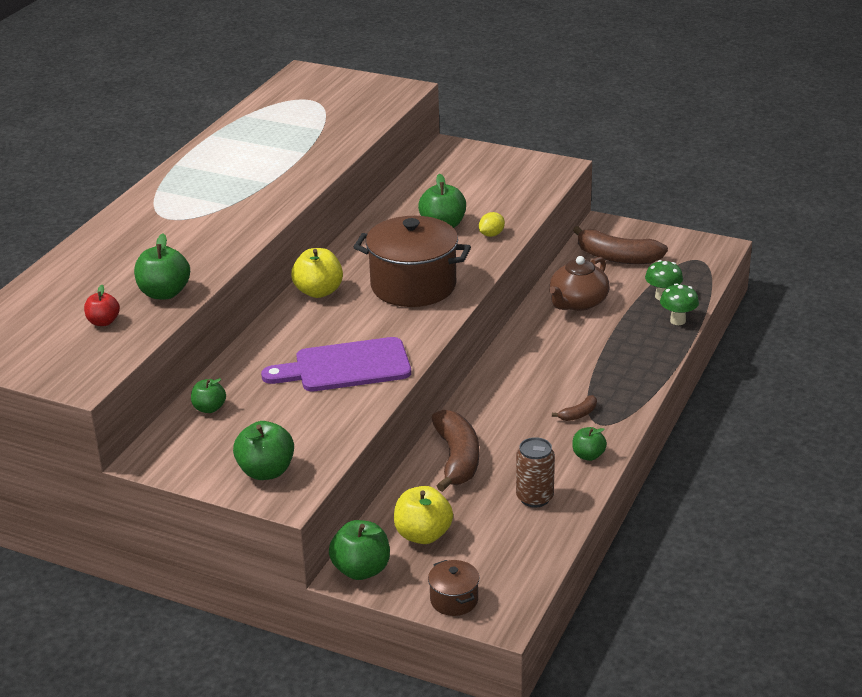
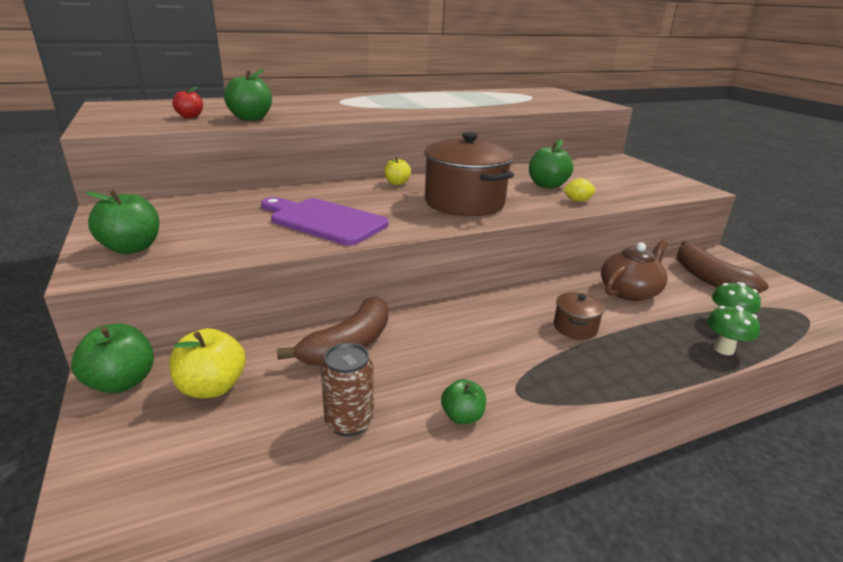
camera: 40 degrees right, 5 degrees down
(209, 408) = (202, 203): green apple -> none
(318, 292) = (397, 183): yellow apple -> yellow apple, size x0.62
(454, 600) = (106, 471): brown pot -> brown pot (575, 327)
(578, 302) = (629, 291): brown teapot -> brown teapot turned 150 degrees clockwise
(578, 414) = (508, 373): brown banana -> none

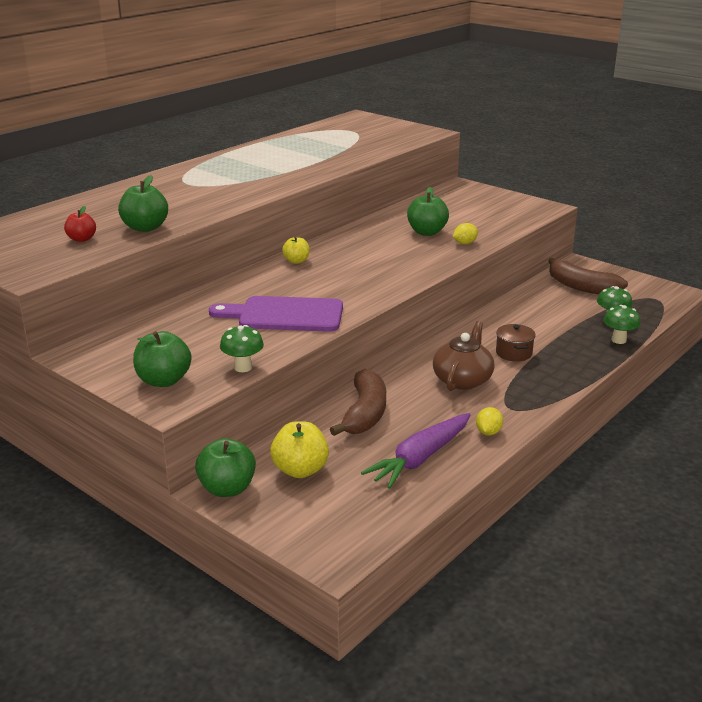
camera: 25 degrees left, 0 degrees up
(215, 256) = (243, 367): none -> green mushroom
(349, 422) = (420, 458): brown can -> purple carrot
(462, 416) = (488, 432): green apple -> yellow lemon
(464, 203) = (378, 268): brown pot -> none
(629, 291) = (532, 314): brown teapot -> brown teapot (462, 380)

